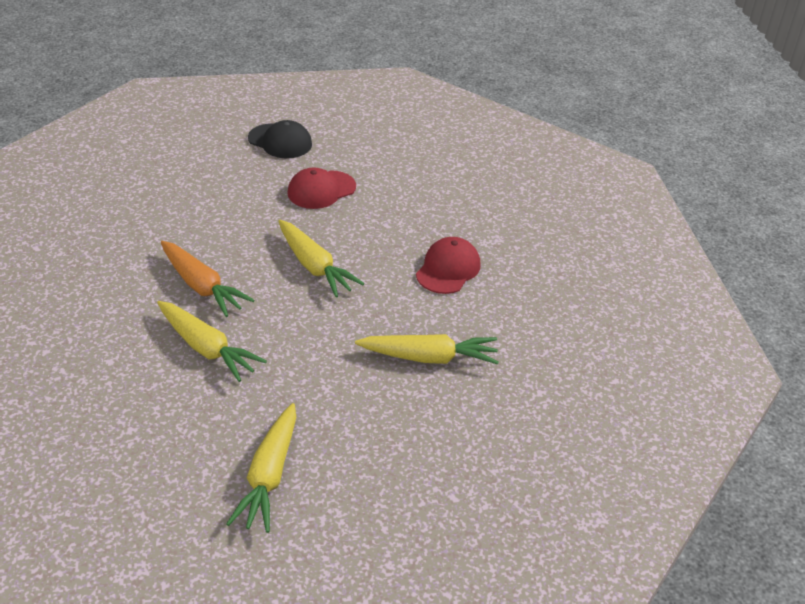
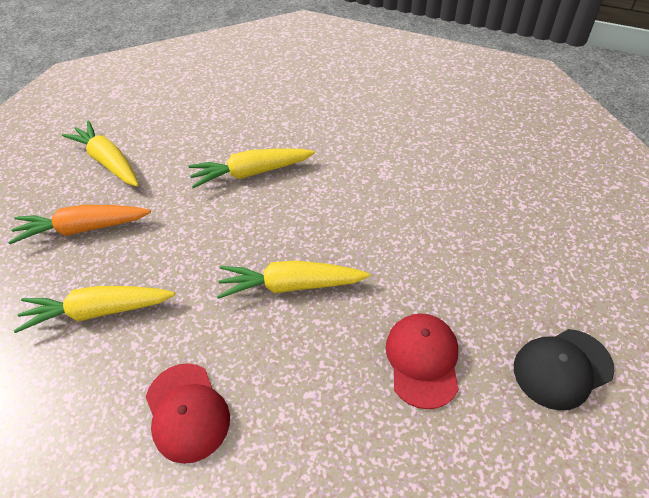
camera: 130 degrees right, 10 degrees up
(201, 286) = (327, 195): orange carrot -> orange carrot (83, 228)
(429, 357) = (99, 311): yellow carrot -> yellow carrot turned 45 degrees clockwise

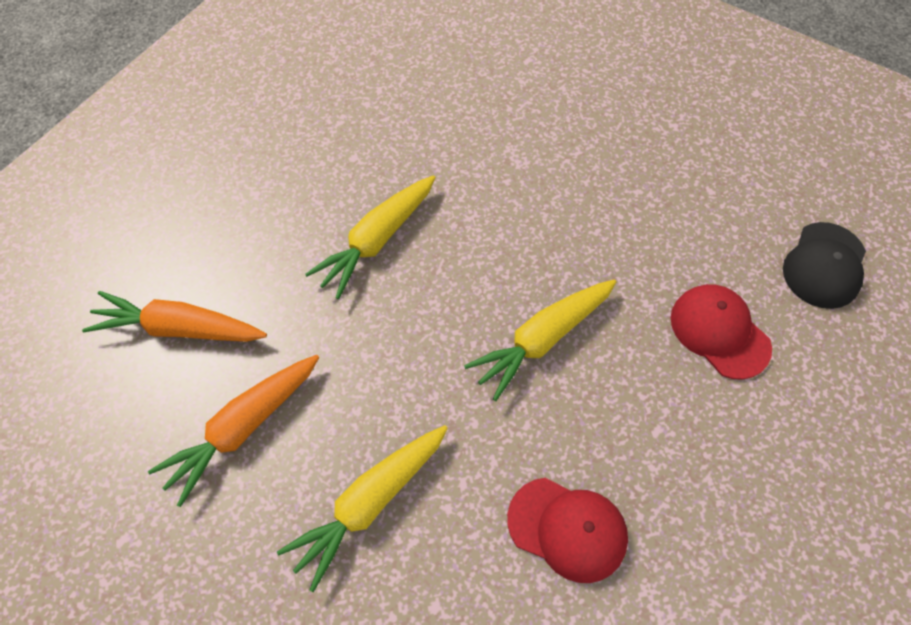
camera: 40 degrees left, 10 degrees up
(108, 162) = (179, 328): yellow carrot -> orange carrot

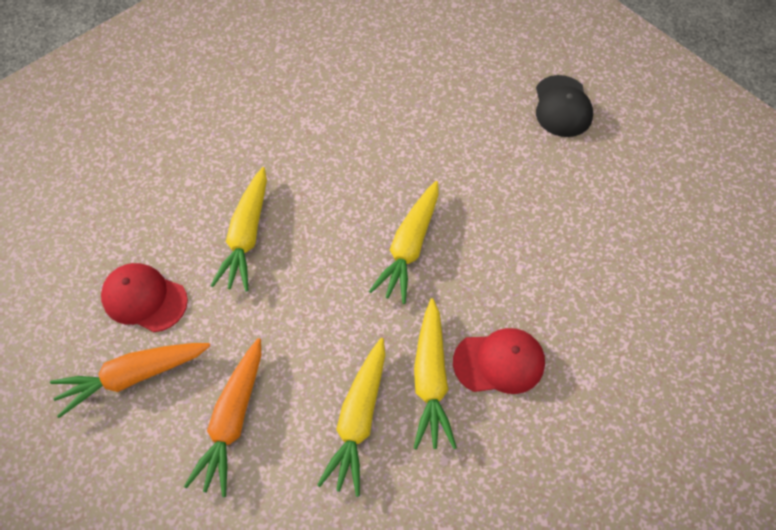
camera: 30 degrees left, 0 degrees up
(476, 503) = (431, 379): none -> yellow carrot
(719, 332) = (522, 183): red cap -> red cap (144, 298)

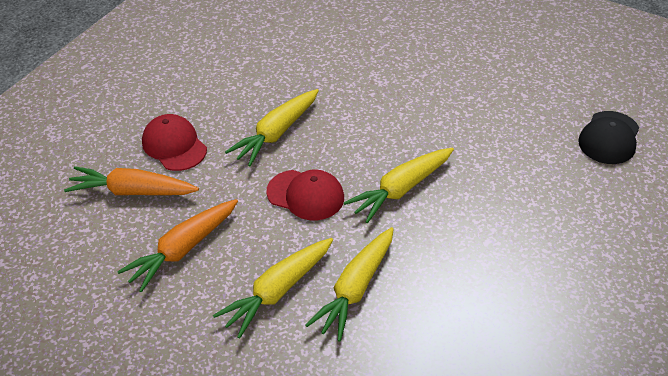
camera: 30 degrees right, 15 degrees down
(499, 362) = (423, 302): red cap -> red cap (305, 195)

